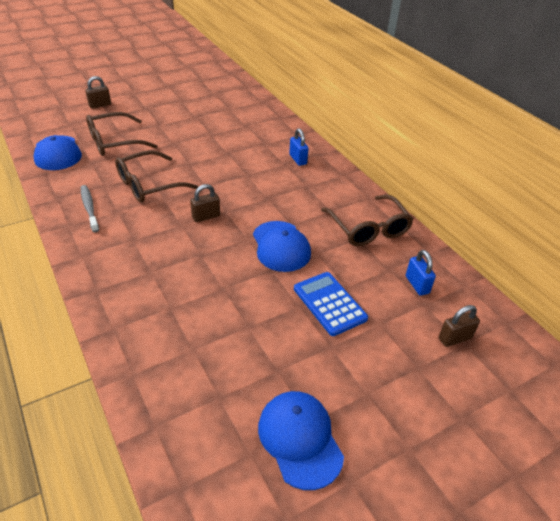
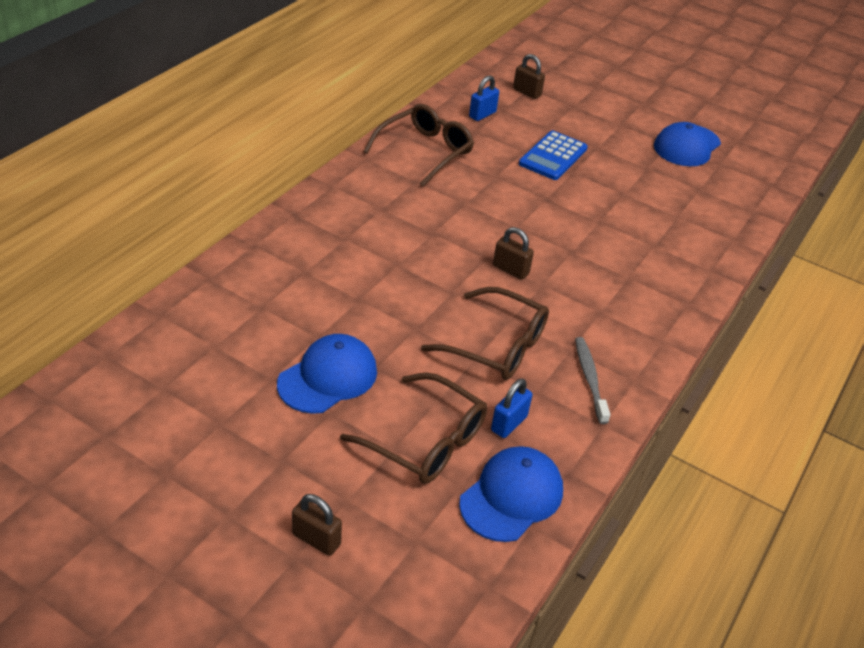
camera: 120 degrees left, 0 degrees up
(89, 208) = (590, 379): grey toothbrush -> grey toothbrush turned 135 degrees clockwise
(281, 246) = (507, 201): blue cap -> blue cap (328, 377)
(298, 159) = (324, 229): blue padlock -> blue padlock (509, 423)

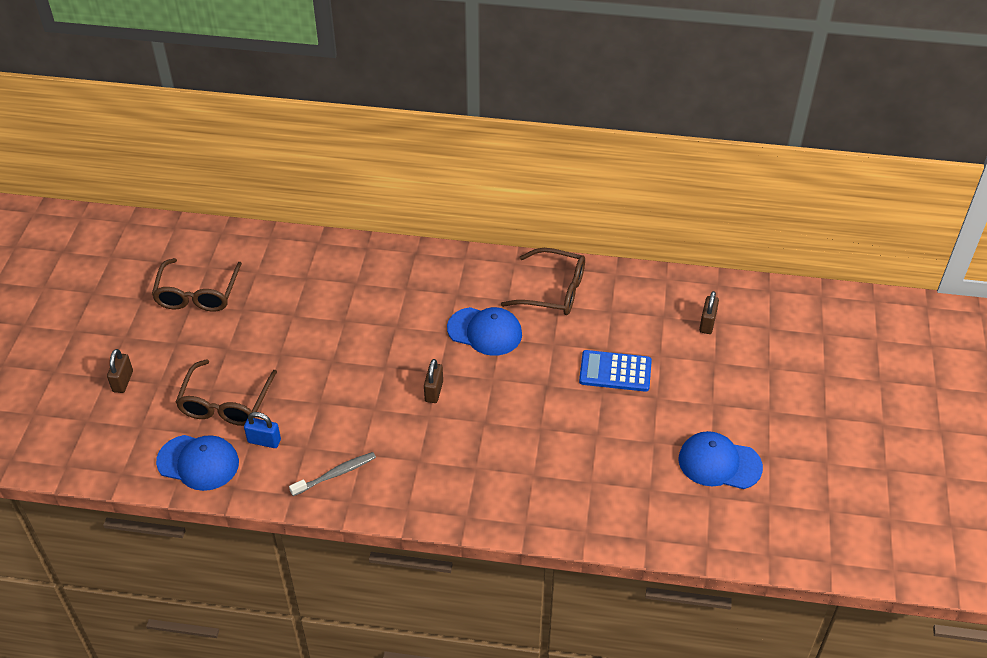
camera: 70 degrees right, 5 degrees up
(328, 377) = (258, 335): blue cap -> blue cap (485, 331)
(482, 114) = (641, 306): blue padlock -> none
(497, 346) = (340, 410): brown glasses -> brown glasses (197, 294)

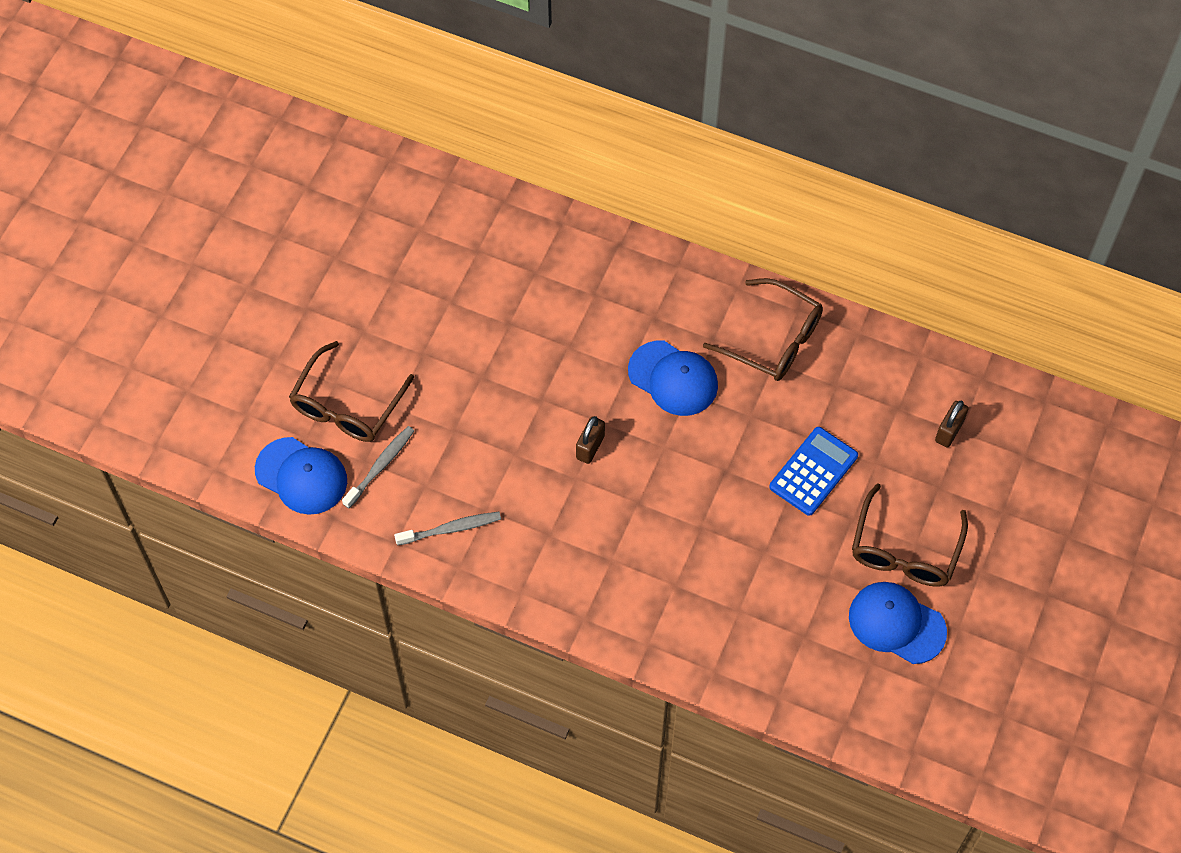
camera: 15 degrees right, 15 degrees up
(123, 381) = (236, 348): brown padlock -> none
(197, 294) = (344, 245): brown glasses -> brown glasses (905, 550)
(264, 441) = (380, 466): blue padlock -> grey toothbrush
(615, 371) = (813, 471): blue calculator -> blue calculator turned 105 degrees clockwise

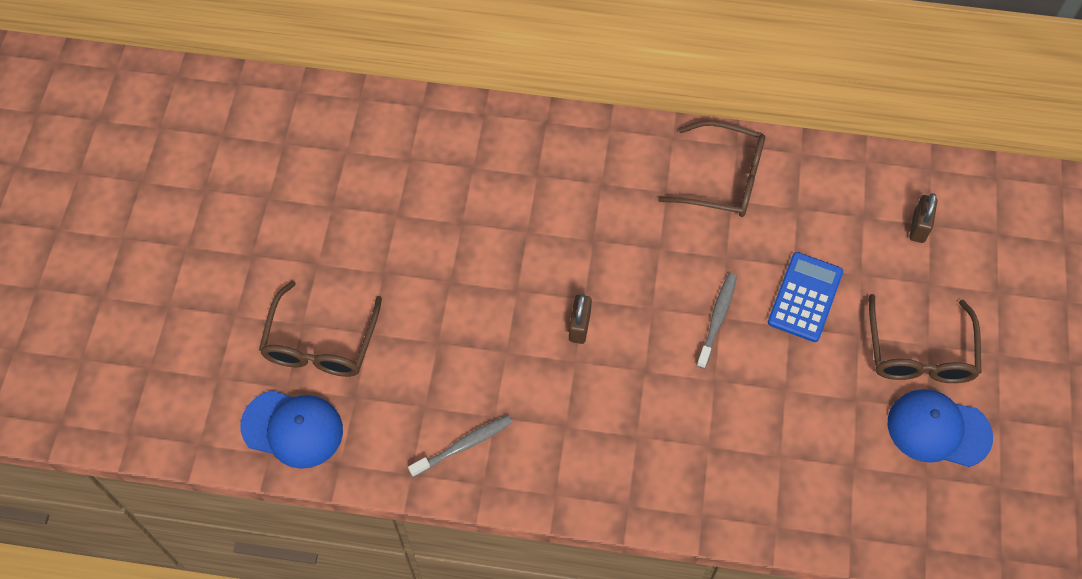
camera: 15 degrees left, 0 degrees up
(380, 466) = (372, 398): grey toothbrush -> grey toothbrush (717, 319)
(673, 378) = (639, 239): blue cap -> none

